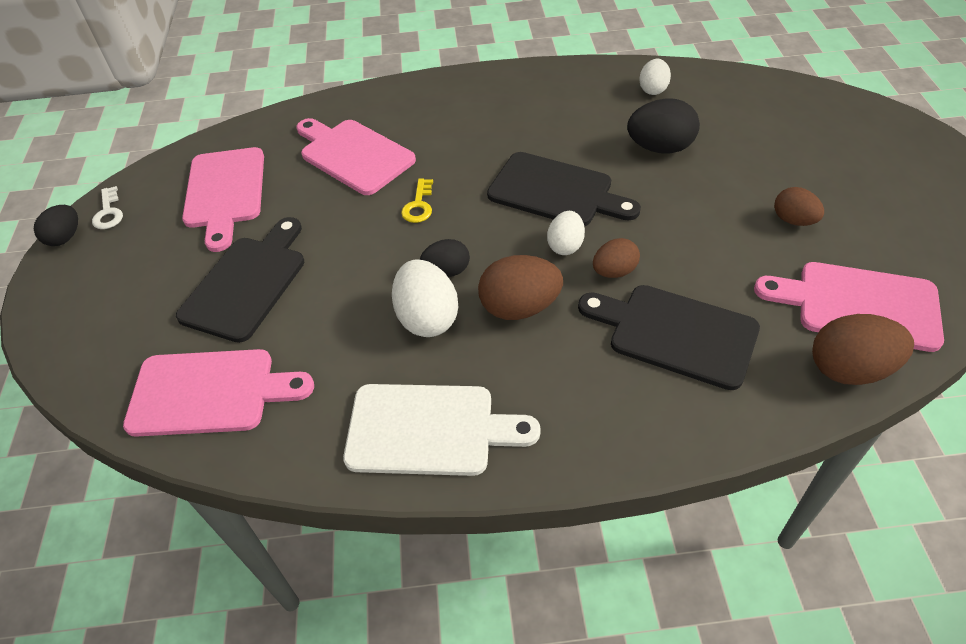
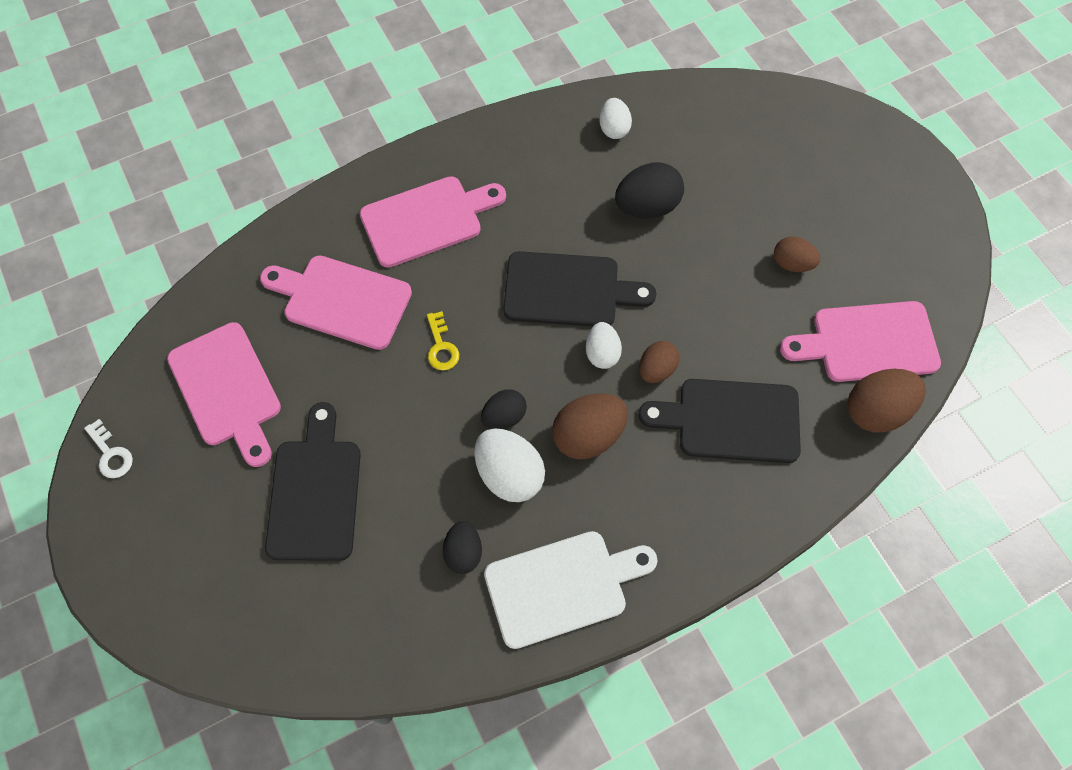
camera: 25 degrees left, 15 degrees up
(65, 237) = (82, 500): black egg -> black egg (463, 552)
(210, 392) = (346, 620): pink cutting board -> pink cutting board (427, 219)

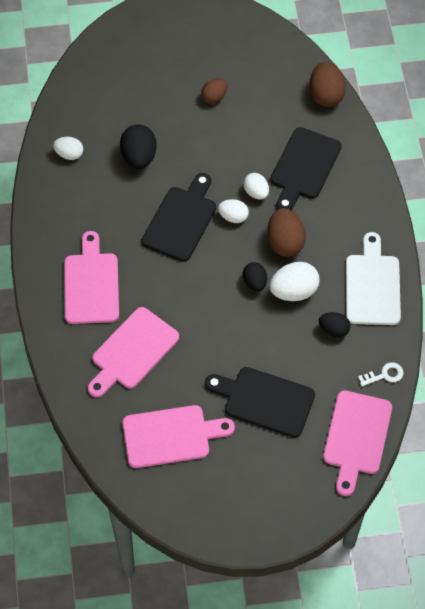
camera: 70 degrees left, 5 degrees down
(111, 454) = (190, 517): white key -> white key (384, 375)
(441, 347) = (191, 303): yellow key -> none
(656, 370) = (256, 192): brown egg -> white egg
(868, 343) = (282, 81): pink cutting board -> pink cutting board (356, 437)

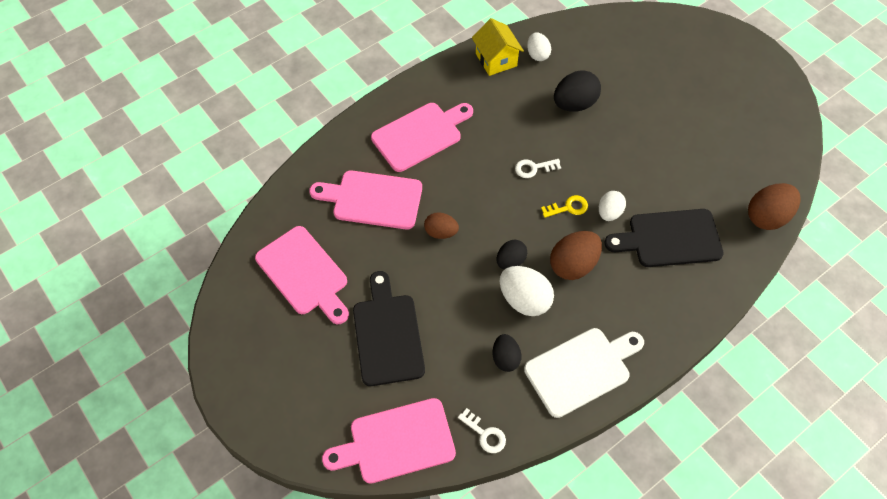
camera: 60 degrees right, 0 degrees up
(52, 187) = (496, 59): none -> yellow house
(181, 220) = (533, 168): black cutting board -> white key
(214, 97) = (684, 128): brown egg -> brown egg (441, 232)
(233, 217) = (568, 207): white egg -> yellow key

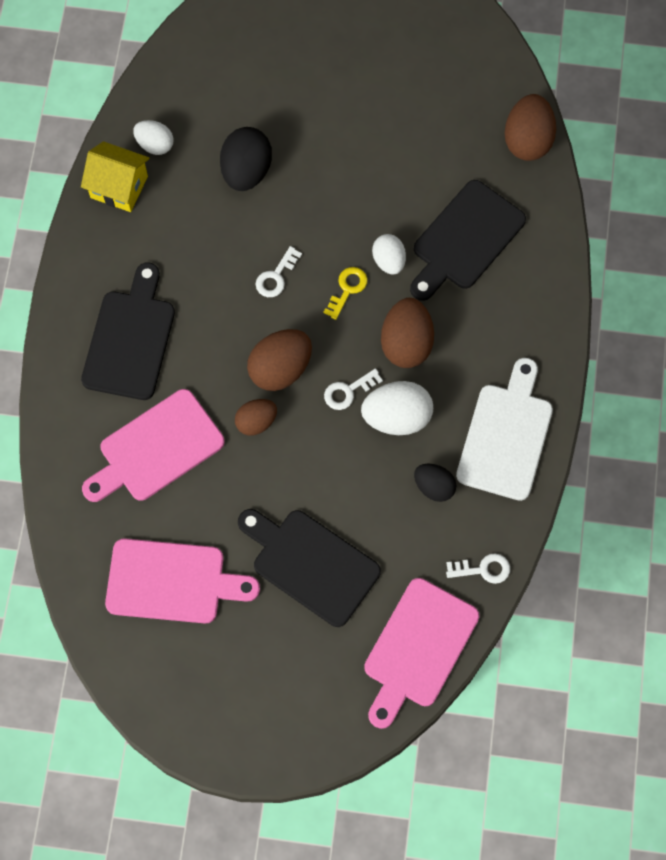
camera: 45 degrees left, 10 degrees up
(420, 135) = (130, 339): pink cutting board -> black cutting board
(484, 216) = (280, 369): none -> brown egg
(510, 261) = (348, 391): black egg -> white key

